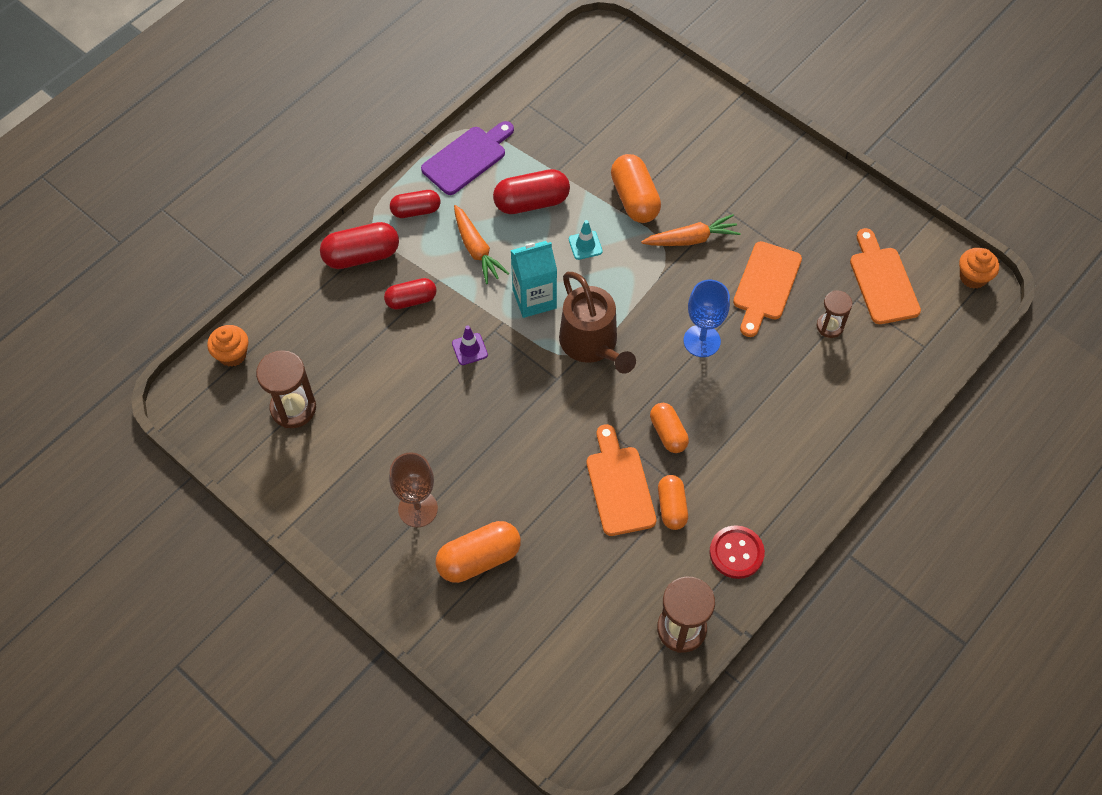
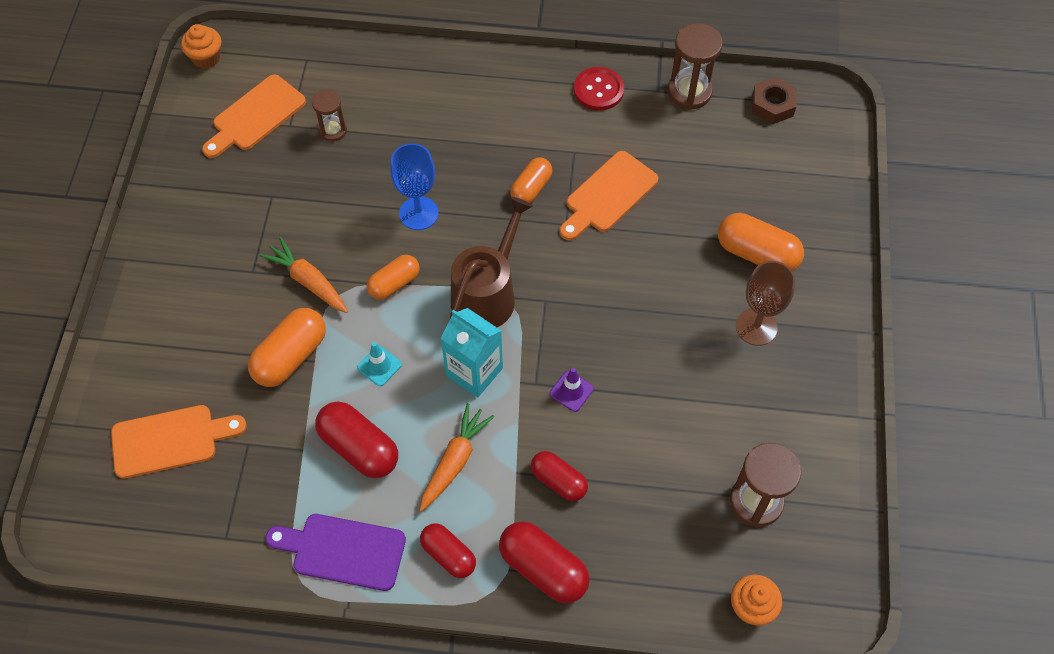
camera: 125 degrees left, 0 degrees up
(616, 691) = (772, 105): none -> brown nut
(671, 507) = (596, 150): orange capsule -> orange capsule (394, 283)
(765, 285) = (321, 197): orange cutting board -> orange cutting board (170, 440)

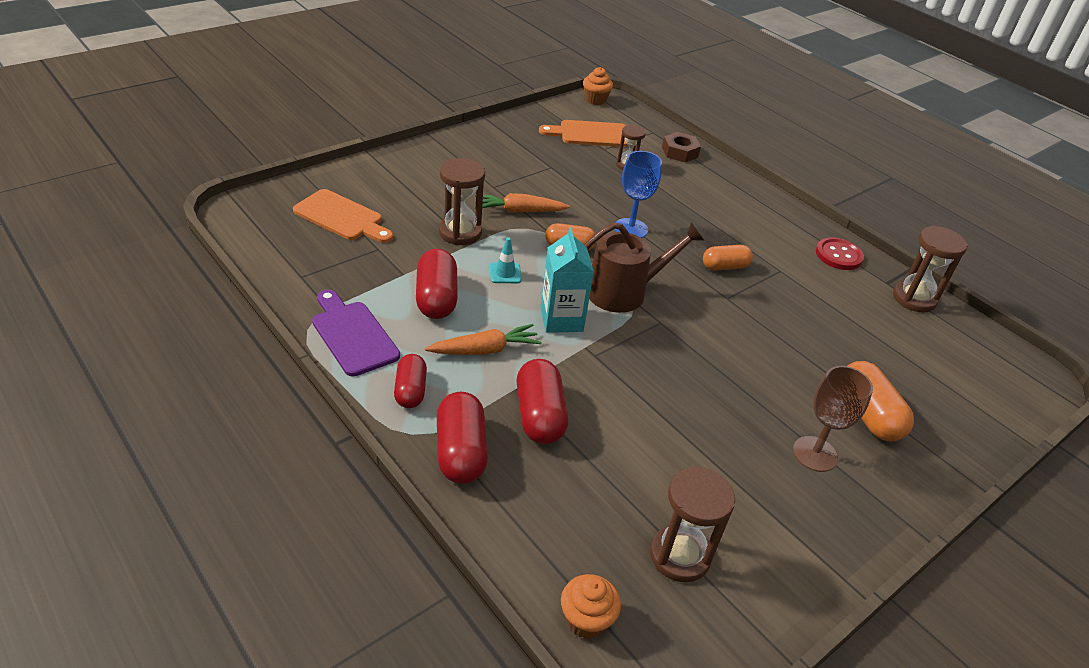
camera: 40 degrees right, 20 degrees down
(291, 356) = (460, 232): orange capsule -> brown hourglass
(308, 281) = (519, 211): orange carrot -> orange carrot turned 90 degrees counterclockwise
(558, 481) = (539, 415): red capsule -> red capsule, size x1.53
(571, 391) = (615, 378): purple traffic cone -> none
(608, 195) = (779, 306): orange cutting board -> none
(772, 105) = (982, 348): brown nut -> brown nut (679, 152)

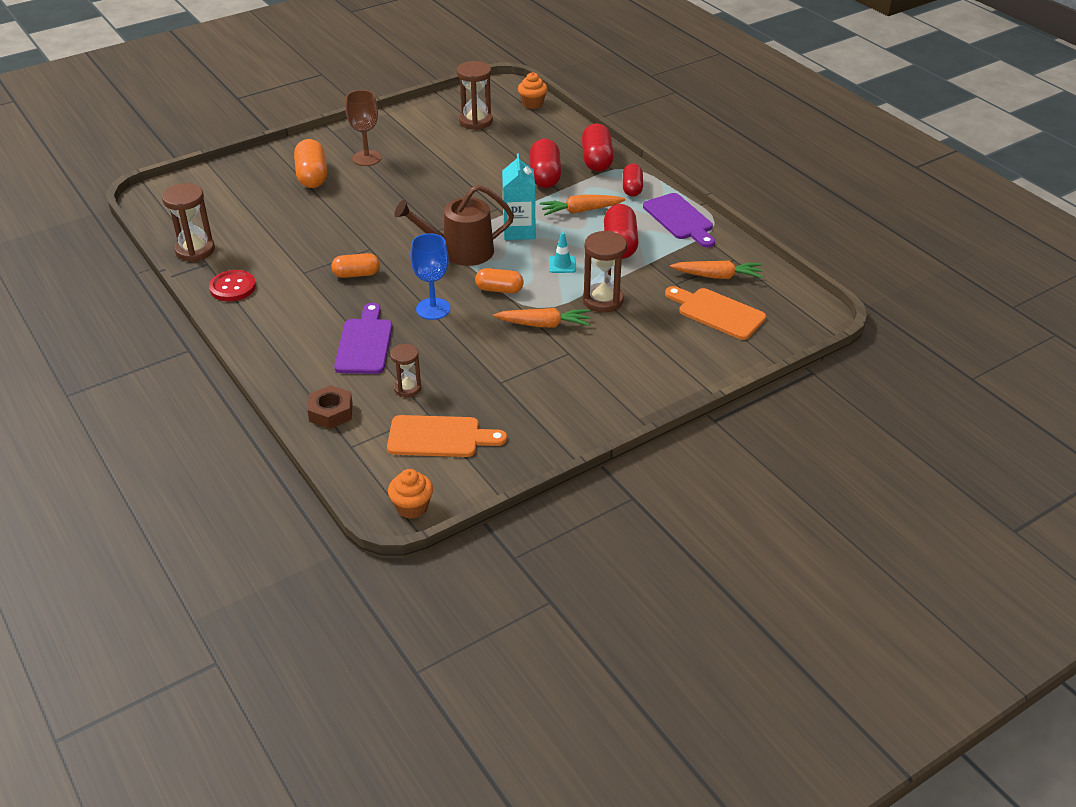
camera: 170 degrees left, 0 degrees up
(328, 256) = (717, 276): none -> orange carrot
(680, 200) = (364, 343): none -> purple cutting board

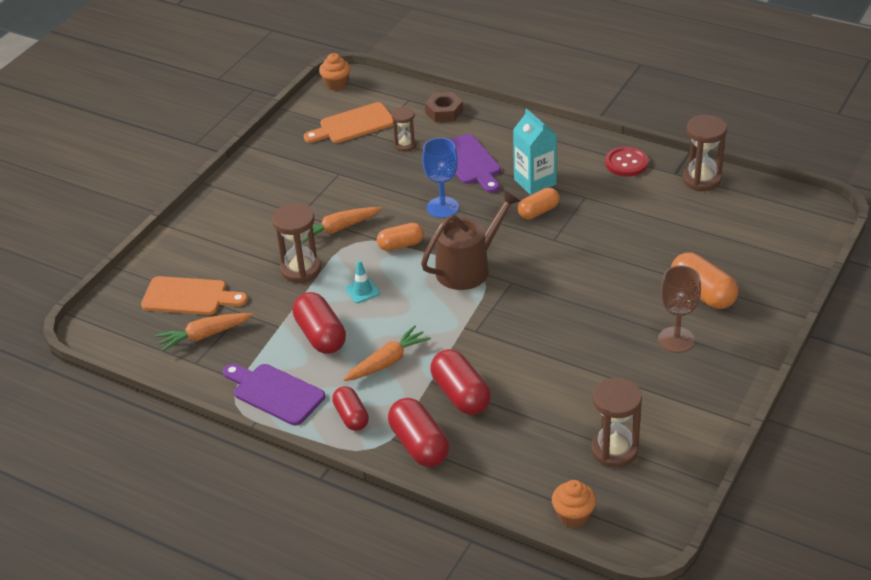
camera: 155 degrees right, 0 degrees up
(519, 231) = (432, 312): turquoise carton -> turquoise carton (535, 182)

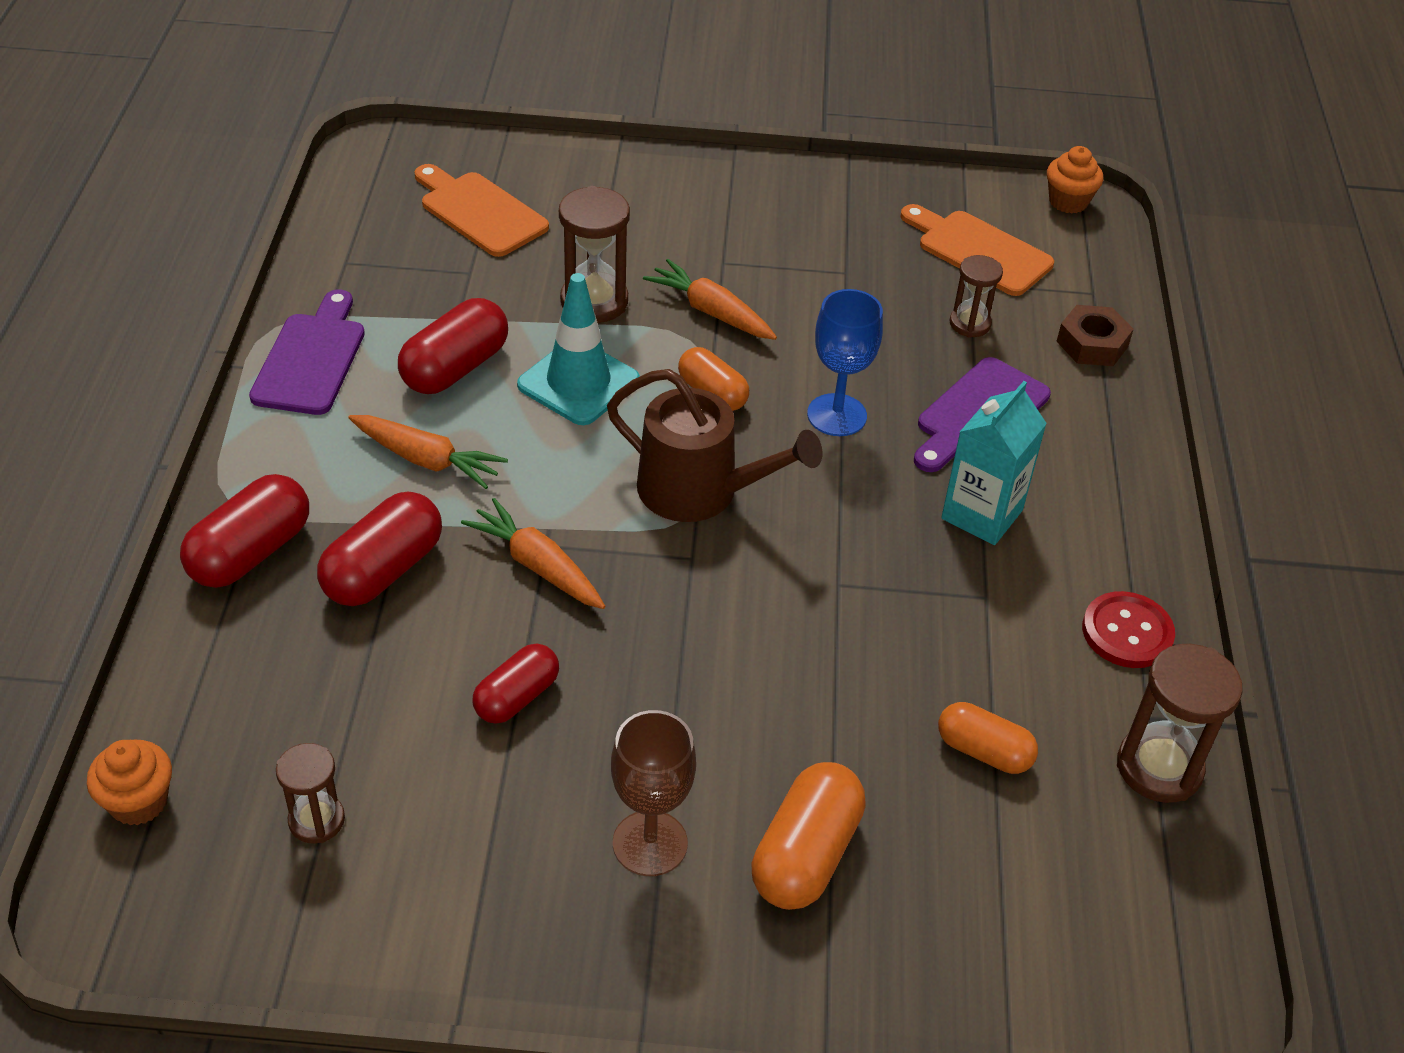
camera: 60 degrees right, 5 degrees up
(189, 297) = (479, 212): orange cutting board -> orange cutting board turned 150 degrees clockwise
(204, 336) = (404, 252): orange carrot -> orange carrot (537, 565)
(351, 417) = (288, 456): red capsule -> red capsule (517, 697)
(362, 291) = (578, 383): turquoise traffic cone -> turquoise traffic cone, size x1.96
(538, 212) = (902, 542): orange capsule -> orange capsule (983, 751)
(614, 450) = (316, 820): brown hourglass -> brown hourglass, size x0.62

